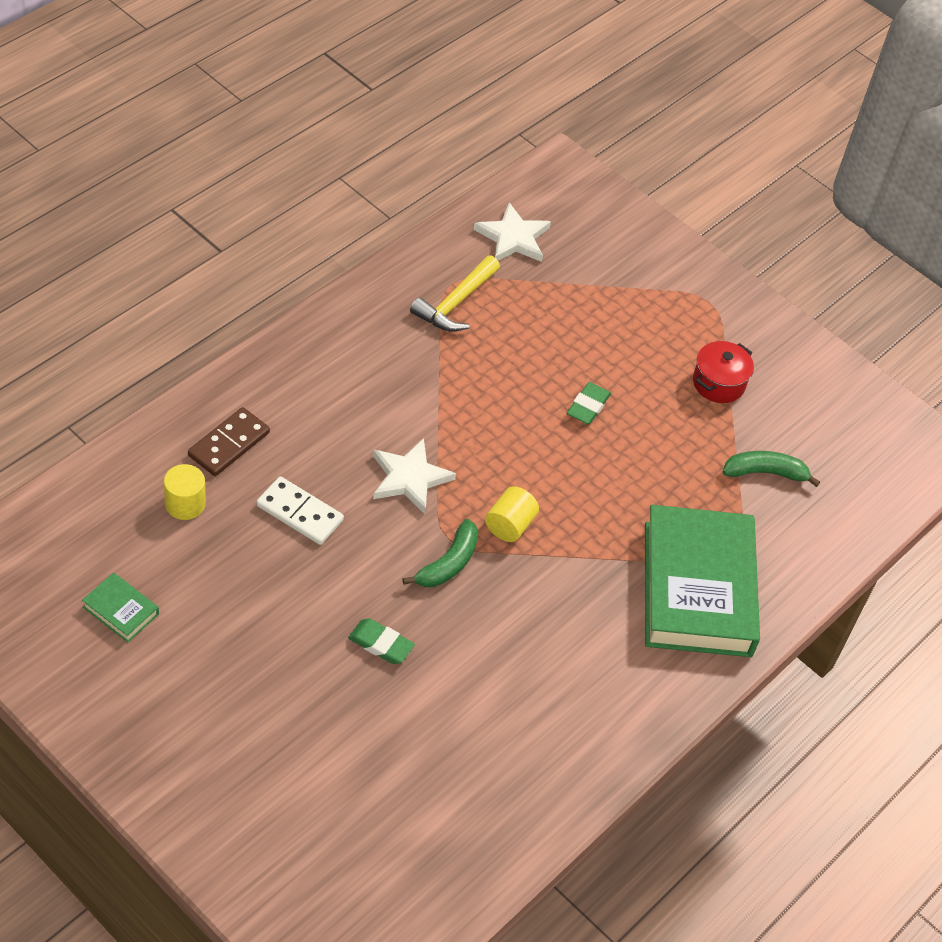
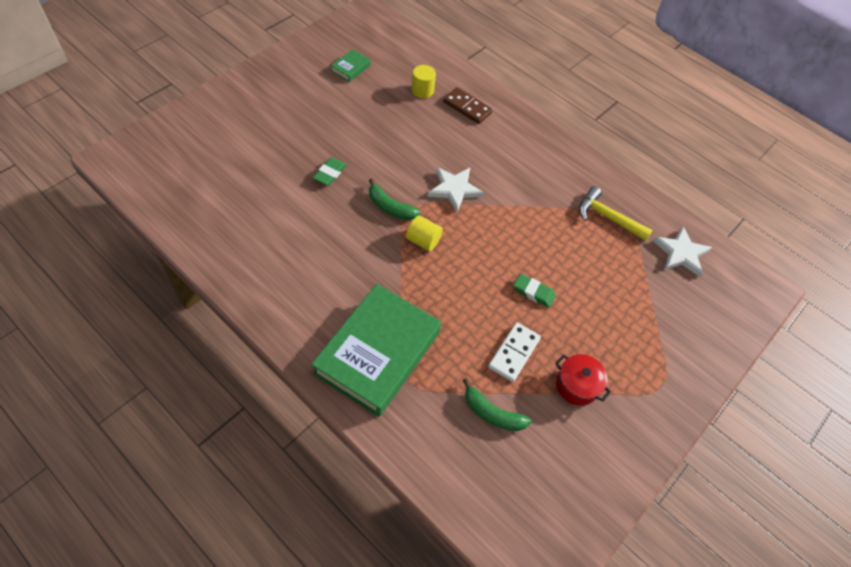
camera: 90 degrees right, 5 degrees up
(299, 513) = (421, 138): white domino -> white domino (514, 353)
(698, 589) = (378, 353): green book -> green book turned 60 degrees counterclockwise
(765, 473) = (492, 413): green banana -> green banana turned 120 degrees clockwise

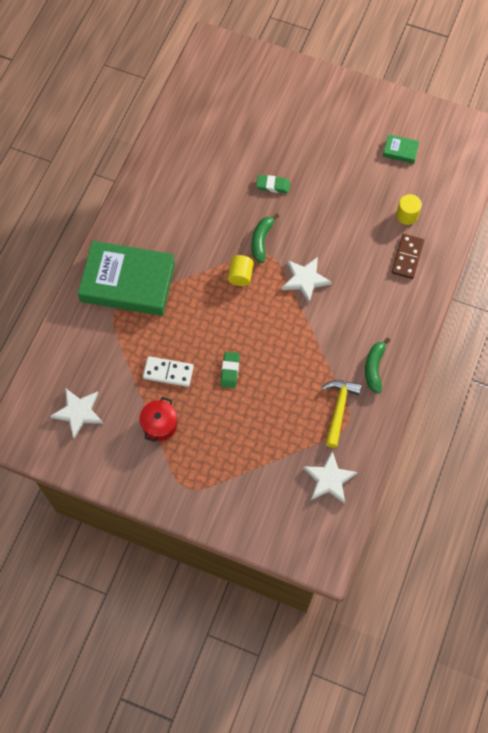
camera: 75 degrees right, 10 degrees up
(492, 413) = (113, 372): green banana -> green banana (374, 368)
(533, 473) = (78, 412): none -> white star

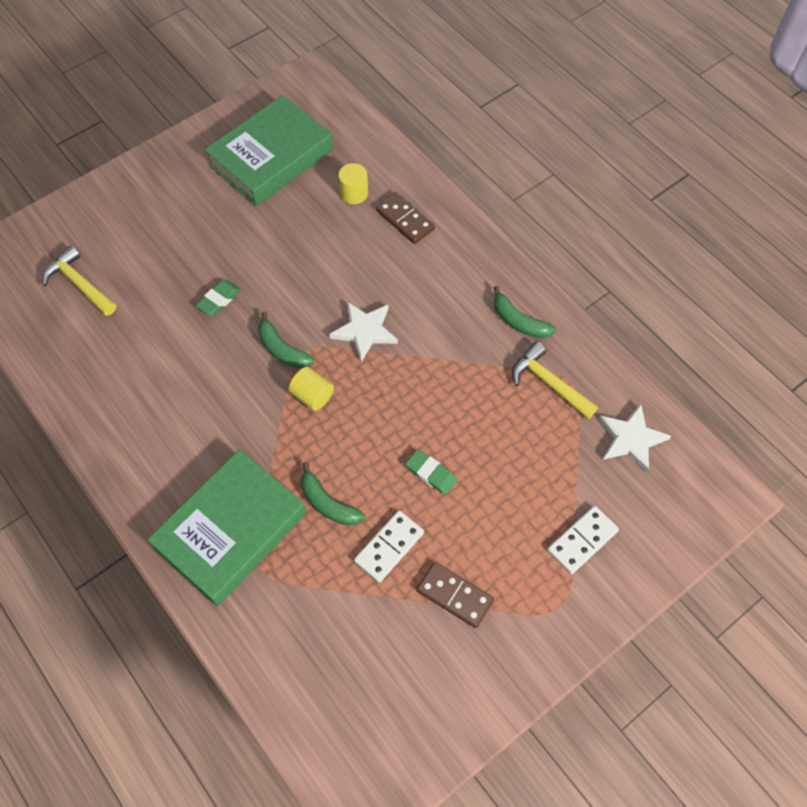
camera: 60 degrees left, 5 degrees down
(78, 412) = (377, 693): white star -> none
(159, 424) = (454, 595): red pot -> brown domino
(175, 324) = (327, 503): none -> green banana
(233, 105) = (79, 284): none -> yellow hammer
(238, 481) = (582, 541): none -> white domino
(400, 151) = (271, 158): green book -> green book, size x2.50

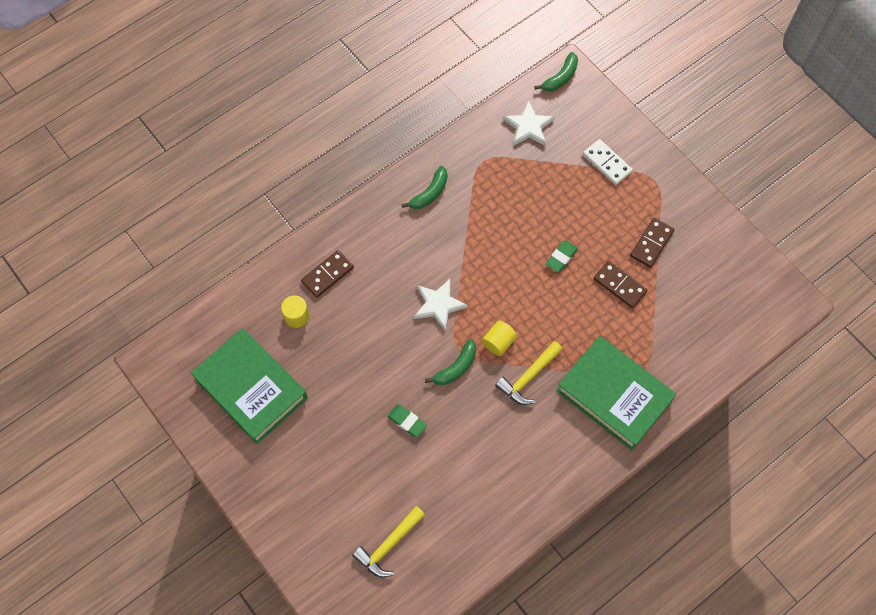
camera: 90 degrees left, 5 degrees up
(327, 503) = (588, 328): green banana -> green banana (560, 77)
(389, 547) = (619, 285): white domino -> brown domino
(548, 383) = (484, 176): yellow hammer -> yellow hammer (528, 377)

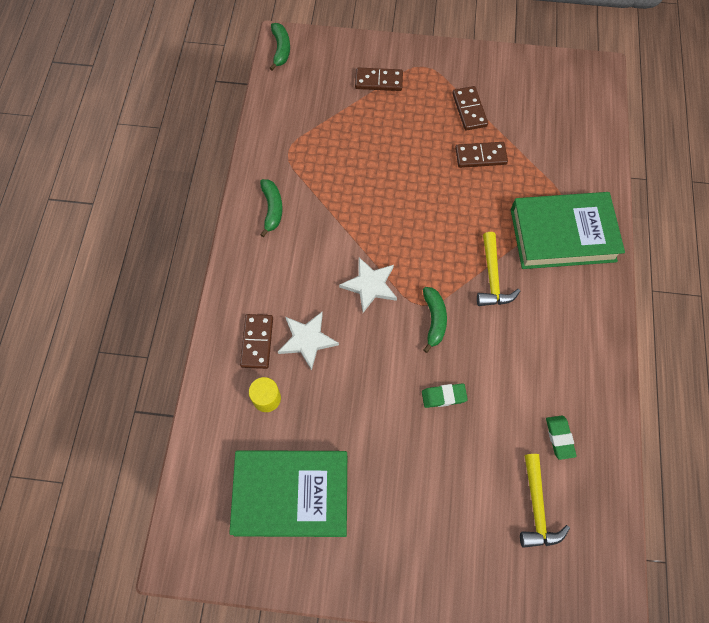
camera: 45 degrees left, 0 degrees up
(498, 342) = (443, 272): yellow cylinder -> none
(528, 127) = (295, 101): white star -> white star (307, 340)
(561, 257) = (420, 172): green eraser -> green eraser (559, 438)
(607, 163) = (378, 81): white domino -> brown domino

